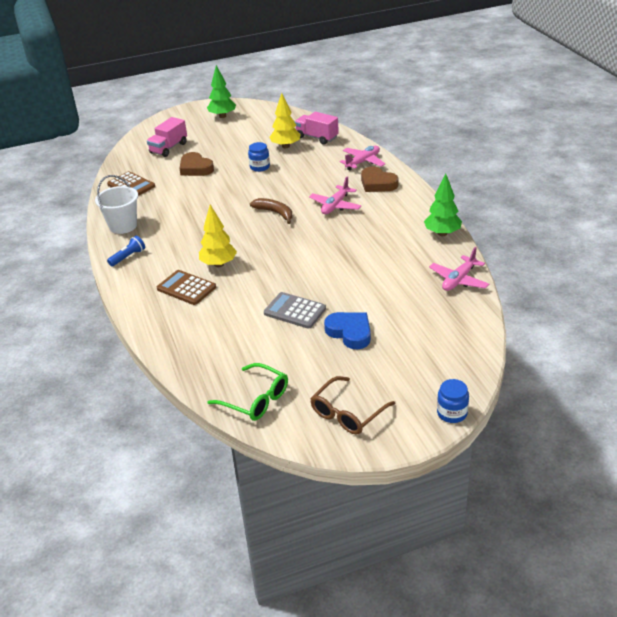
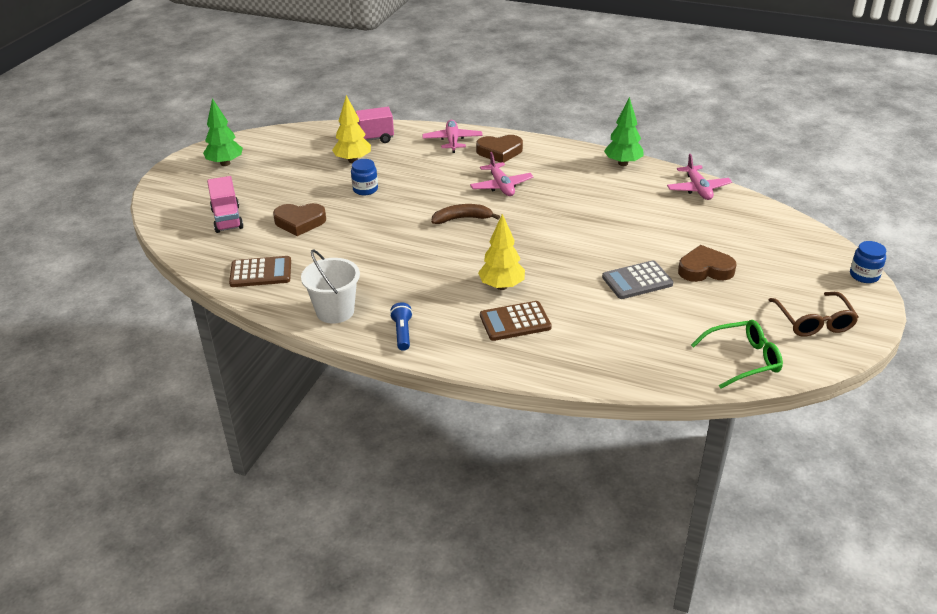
camera: 50 degrees left, 0 degrees up
(350, 332) = (705, 269): blue heart -> brown heart

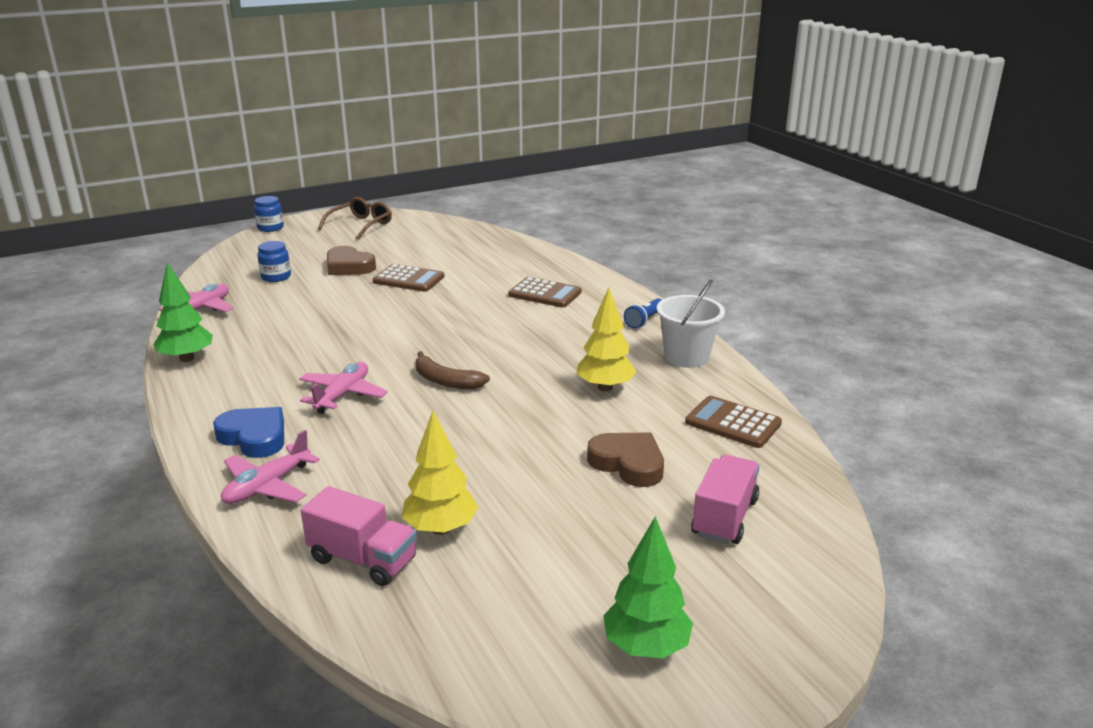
camera: 140 degrees left, 10 degrees down
(365, 189) = (491, 469): blue jar -> blue jar (276, 277)
(499, 152) = (254, 437): brown heart -> blue heart
(502, 286) = (513, 316): yellow tree -> yellow tree (605, 387)
(637, 281) = (408, 279): grey calculator -> brown calculator
(743, 359) = (441, 229): green glasses -> none

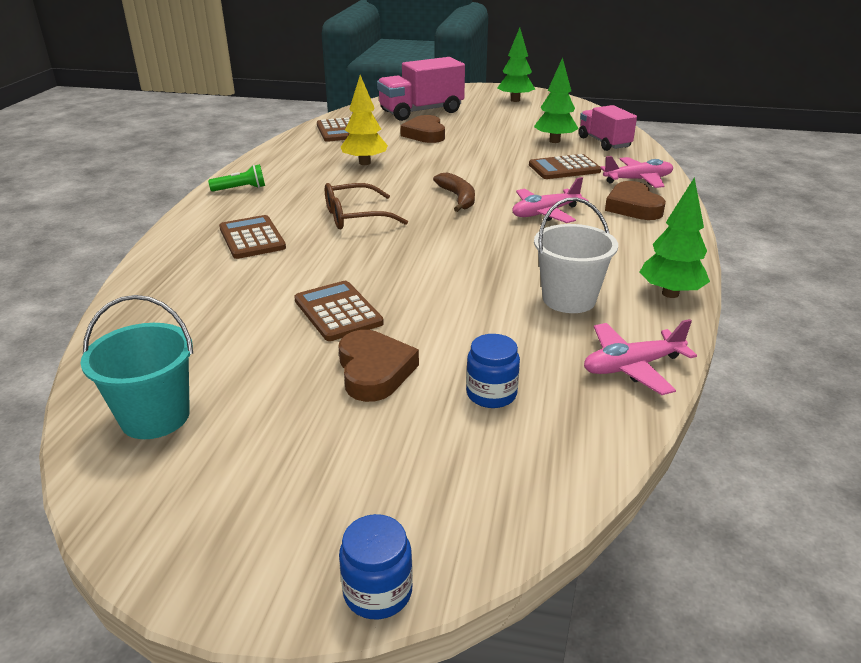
camera: 140 degrees left, 5 degrees up
(254, 437) = (633, 207): blue heart -> brown heart
(361, 225) = (216, 492): brown glasses -> brown glasses (355, 217)
(377, 470) = (564, 168): none -> brown calculator
(424, 229) = (155, 417): none -> turquoise bucket
(441, 529) = (554, 141): yellow tree -> green tree
(644, 320) = (241, 189): blue flashlight -> green flashlight
(686, 357) = (279, 161): white bucket -> white bucket (569, 299)
(724, 517) = (421, 112): pink truck -> pink truck, size x1.52

